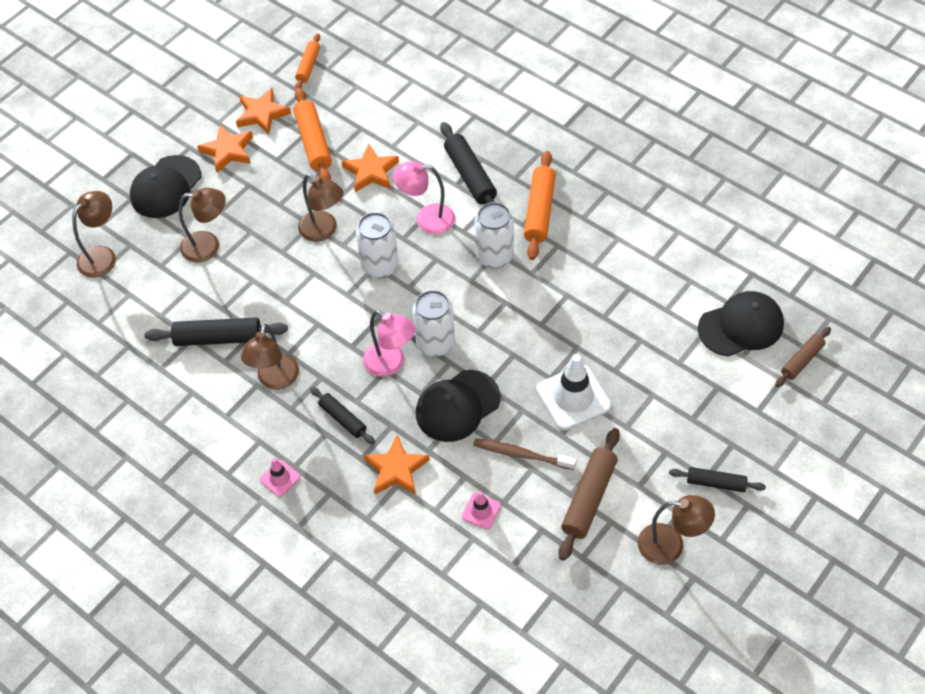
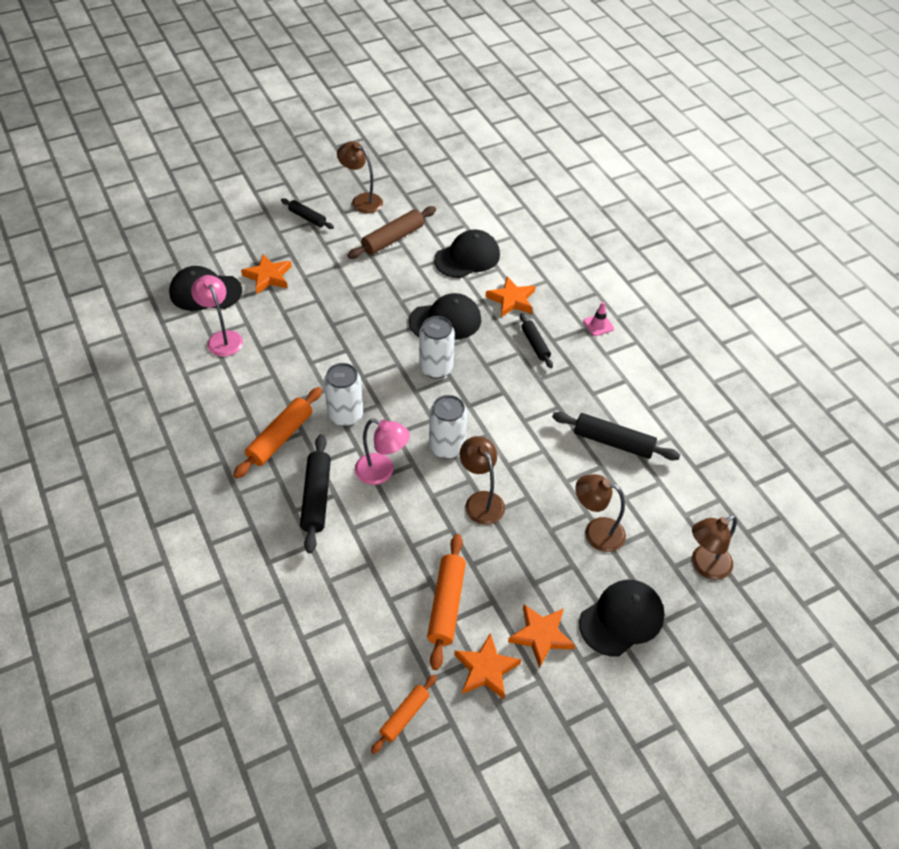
camera: 160 degrees left, 5 degrees down
(275, 380) = (576, 391): brown lamp -> none
(371, 171) = (406, 544): orange star -> orange star (268, 276)
(391, 364) = (479, 367): pink lamp -> pink lamp (222, 338)
(481, 511) = (467, 257): pink traffic cone -> black cap
(521, 454) = (420, 276): brown toothbrush -> none
(573, 397) = (359, 295): white traffic cone -> none
(801, 360) = (187, 257): brown rolling pin -> none

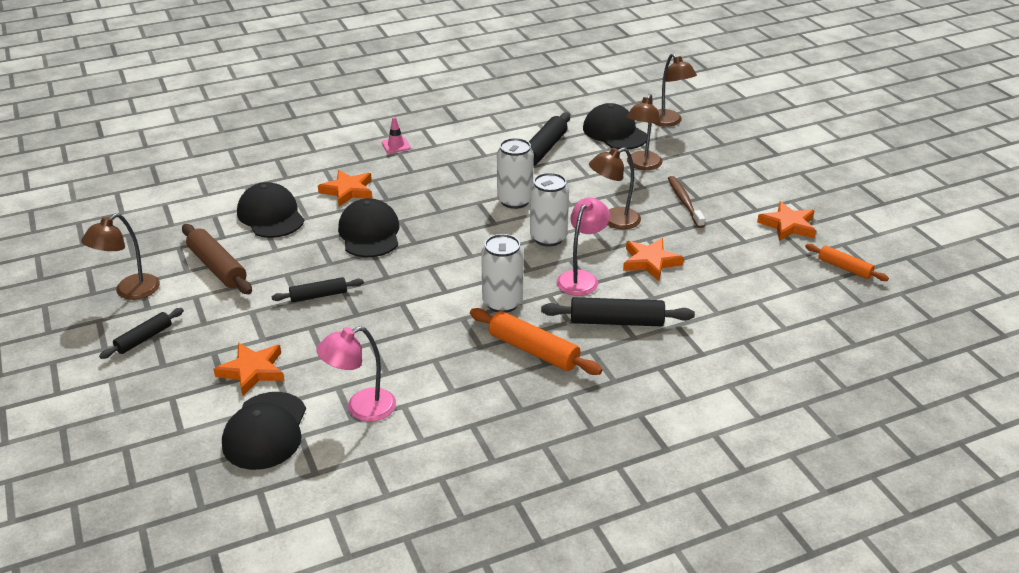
camera: 85 degrees left, 15 degrees down
(436, 368) = (440, 241): white can -> white can (515, 201)
(446, 605) = (730, 243): orange rolling pin -> none
(524, 568) = (684, 202): none -> brown toothbrush
(535, 344) = (416, 181): black rolling pin -> black rolling pin (318, 295)
(541, 636) = (749, 197): orange star -> orange star (650, 262)
(622, 619) = (725, 160): black cap -> black cap (614, 132)

